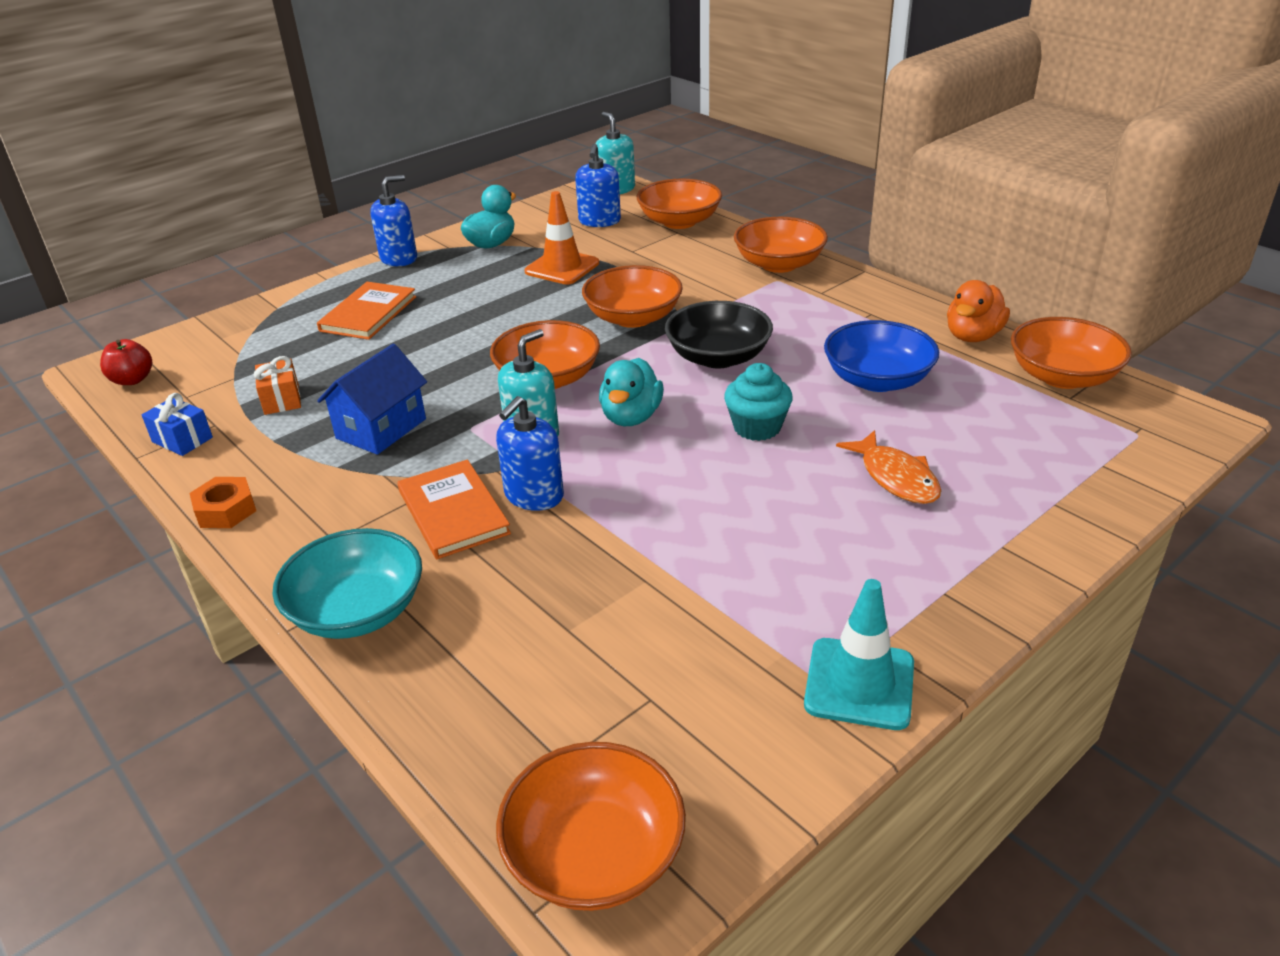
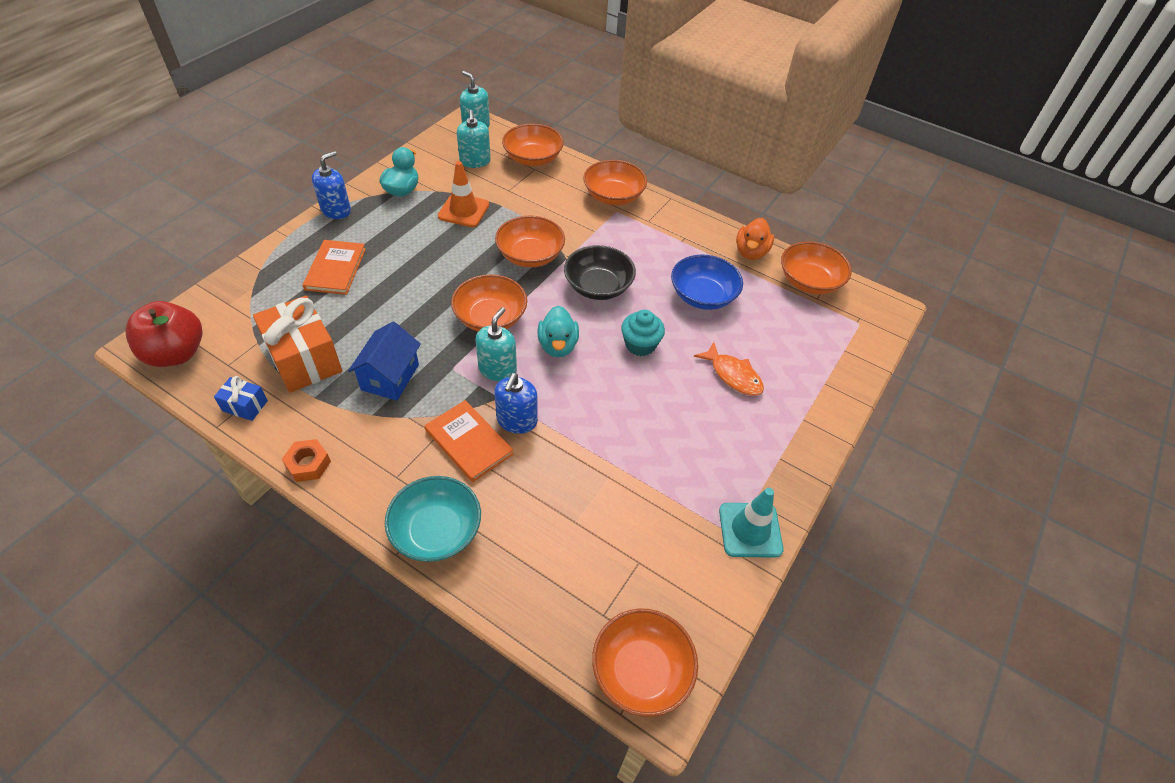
camera: 20 degrees left, 15 degrees up
(132, 380) = (176, 353): red apple -> red apple, size x1.86
(282, 399) = (304, 359): orange gift -> orange gift, size x2.10
(599, 221) = (475, 161): blue soap dispenser -> turquoise soap dispenser

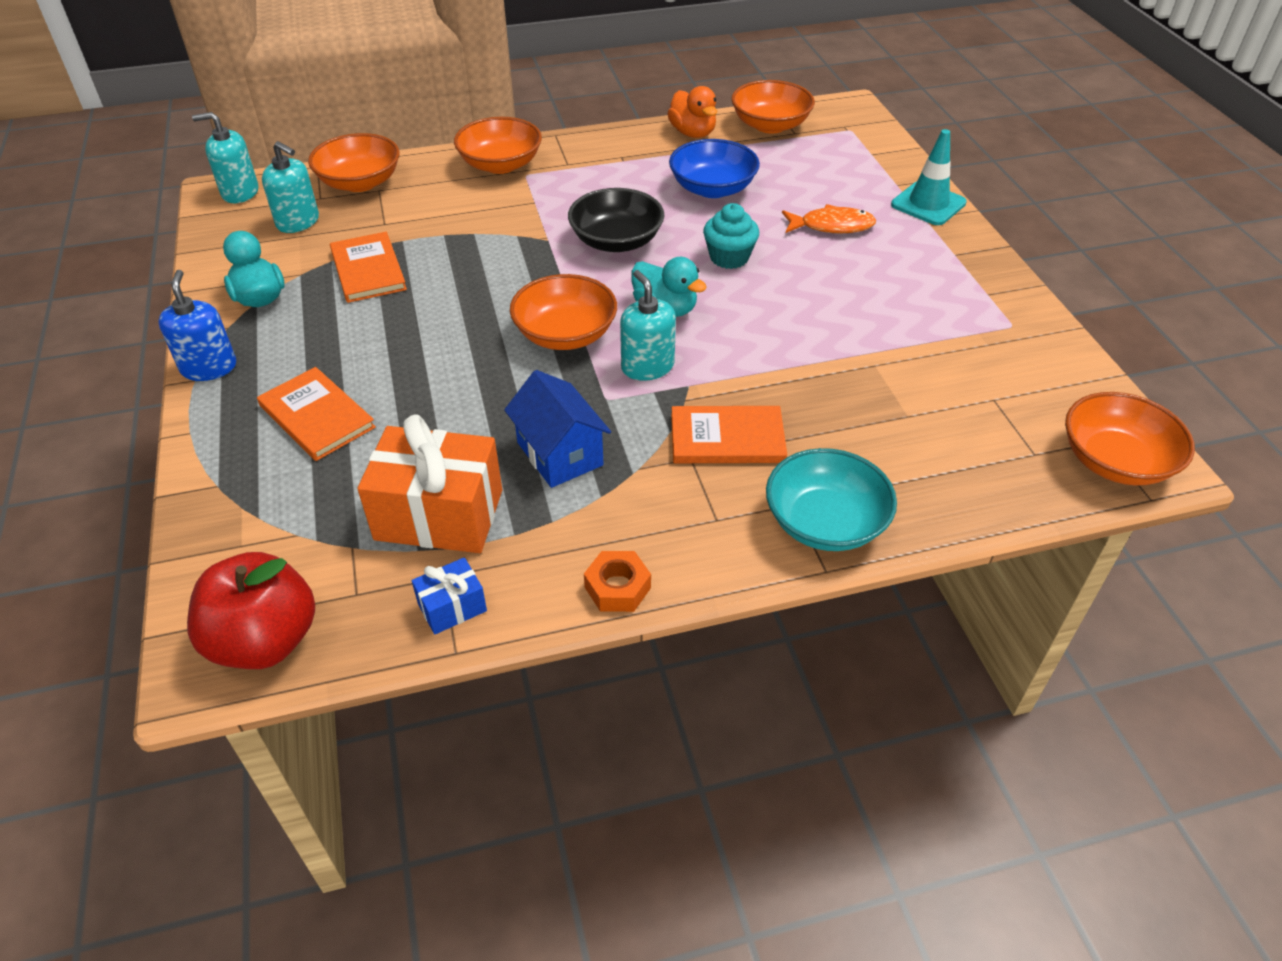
camera: 45 degrees left, 5 degrees down
(463, 210) = (368, 270): orange traffic cone -> orange book
(517, 420) = (735, 389): blue soap dispenser -> none
(530, 255) = (509, 260): orange bowl -> none
(750, 530) = (1017, 314): turquoise traffic cone -> turquoise traffic cone (928, 204)

